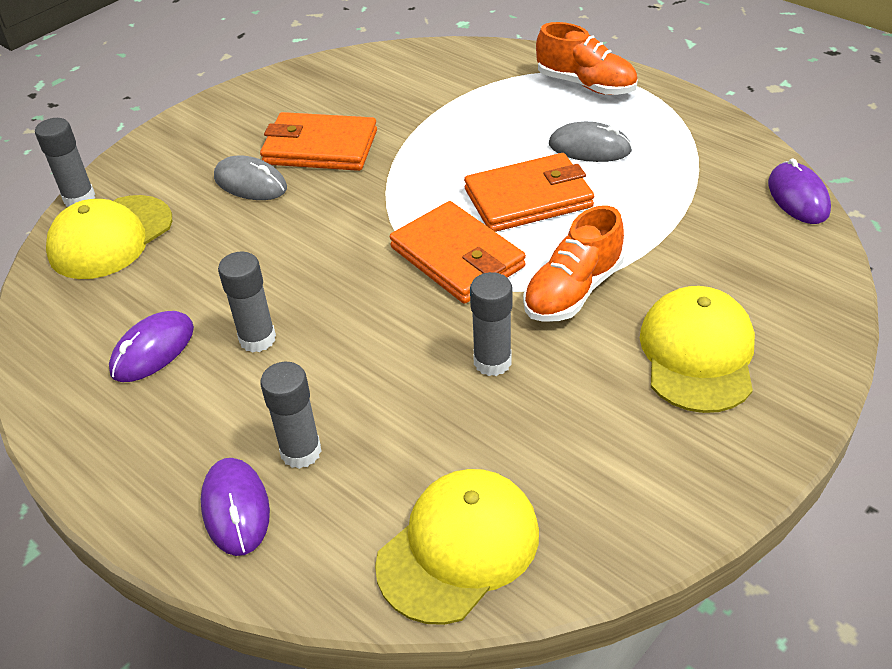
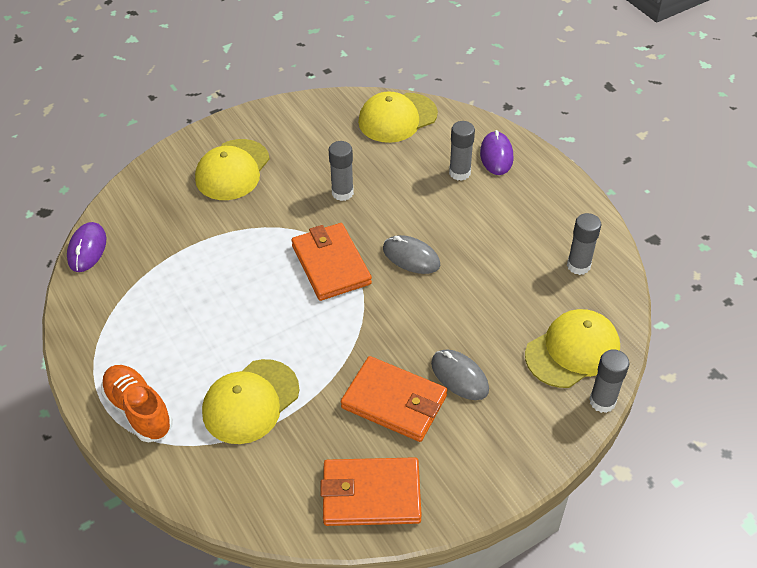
camera: 165 degrees left, 5 degrees up
(153, 350) = (538, 250): purple mouse -> none
(257, 339) = (473, 240): grey glue stick -> grey glue stick (578, 266)
(476, 114) = (250, 401): none -> yellow cap
(528, 198) = (259, 299): orange wallet -> orange wallet (371, 494)
(573, 291) = (273, 222): orange shoe -> none
(589, 148) = (186, 335): grey mouse -> grey mouse (411, 257)

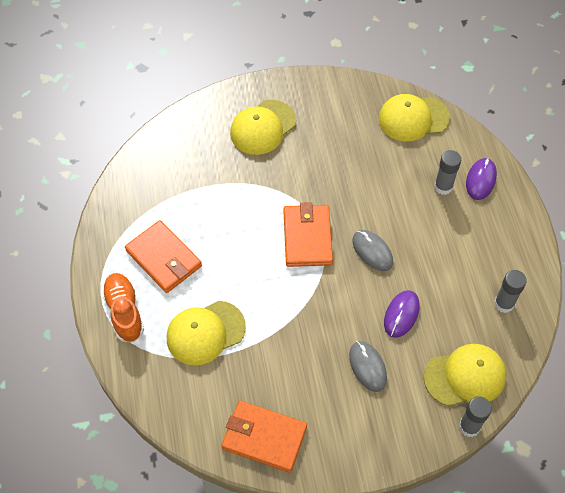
camera: 20 degrees right, 10 degrees up
(87, 249) = (131, 164): purple mouse -> purple mouse (401, 314)
(342, 193) = (341, 175): grey glue stick -> none
(394, 402) = (310, 370): orange wallet -> orange wallet (164, 258)

